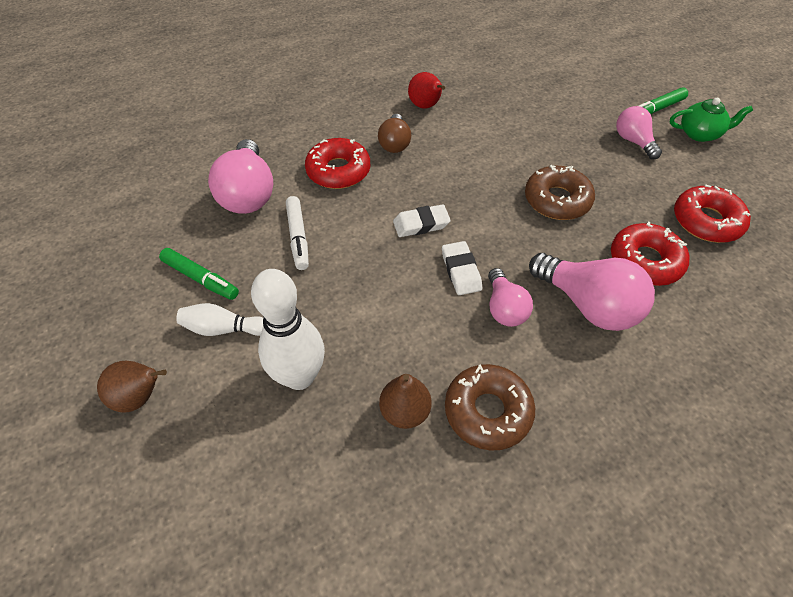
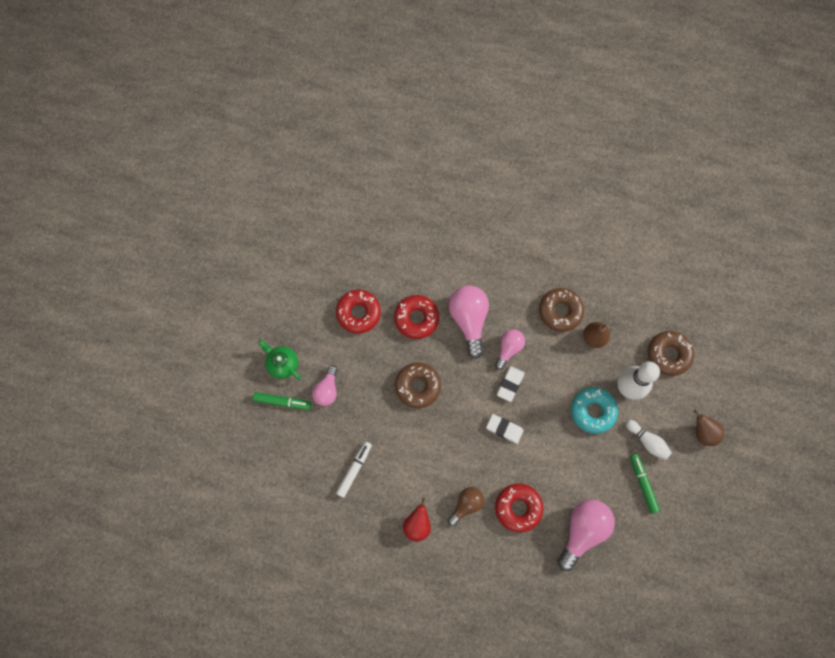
camera: 140 degrees left, 20 degrees up
(265, 477) = (668, 354): none -> brown donut
(298, 237) = (575, 473): white marker -> white marker (354, 470)
(328, 313) = (593, 411): none -> turquoise donut

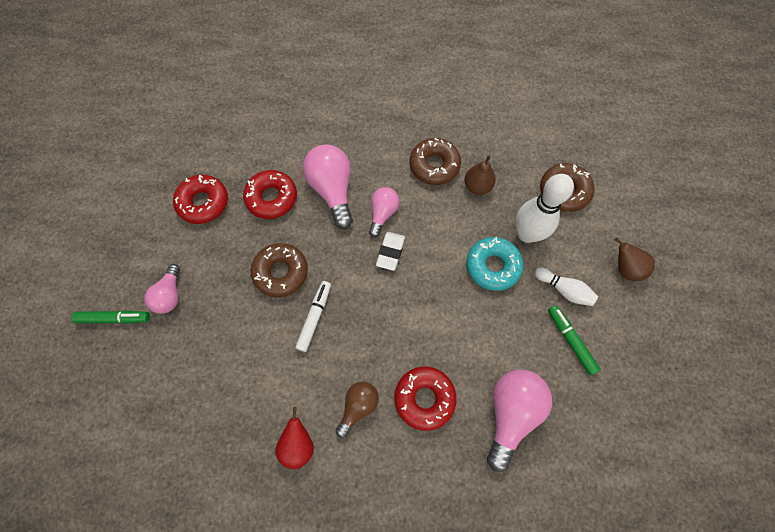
camera: 10 degrees left, 5 degrees down
(282, 364) = (114, 273): green teapot -> none
(354, 470) = (210, 387): white marker -> white marker (314, 317)
(504, 429) = (392, 304): white eraser -> none

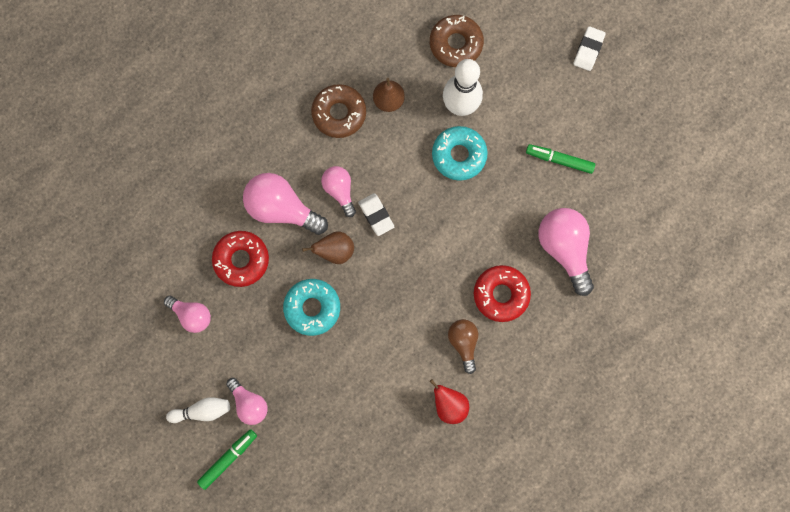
camera: 45 degrees left, 10 degrees up
(203, 203) = (192, 315): red donut -> pink light bulb
(281, 272) = (312, 308): brown donut -> turquoise donut
(314, 317) = (371, 315): white marker -> none
(564, 290) = (523, 126): white bowling pin -> white bowling pin (202, 411)
(625, 268) = (550, 69): brown pear -> brown pear (335, 251)
(670, 281) = (588, 50): none -> white eraser

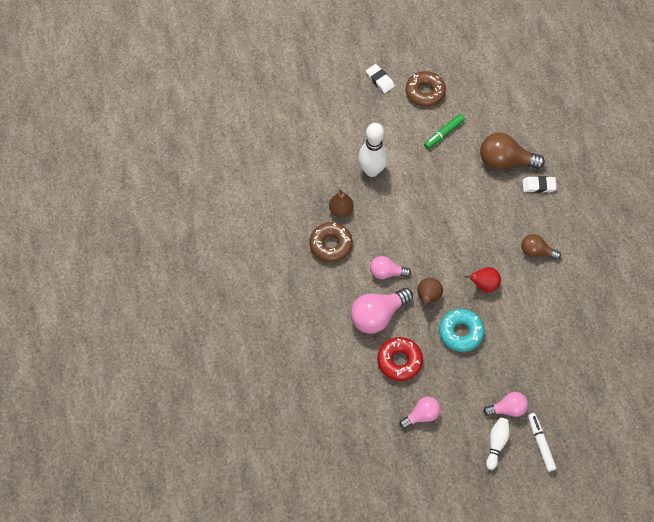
camera: 60 degrees left, 15 degrees down
(228, 459) = (540, 443): green marker -> white marker
(376, 215) = (417, 259): white eraser -> white eraser (538, 186)
(449, 404) = (574, 282): red pear -> red pear (483, 285)
(456, 44) = (327, 151): brown donut -> brown donut (425, 92)
(459, 155) = (405, 188): turquoise donut -> none
(501, 294) = (515, 213): red donut -> none
(564, 249) = (505, 161): pink light bulb -> brown light bulb

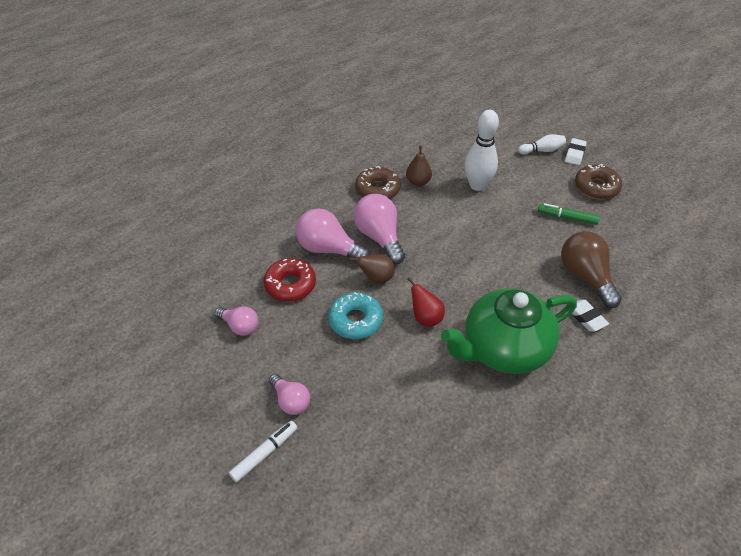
camera: 60 degrees right, 15 degrees down
(386, 272) = (379, 237): pink light bulb -> pink light bulb, size x1.68
(496, 443) = (241, 407): white bowling pin -> white bowling pin (542, 150)
(536, 251) = (504, 348): brown light bulb -> green teapot

